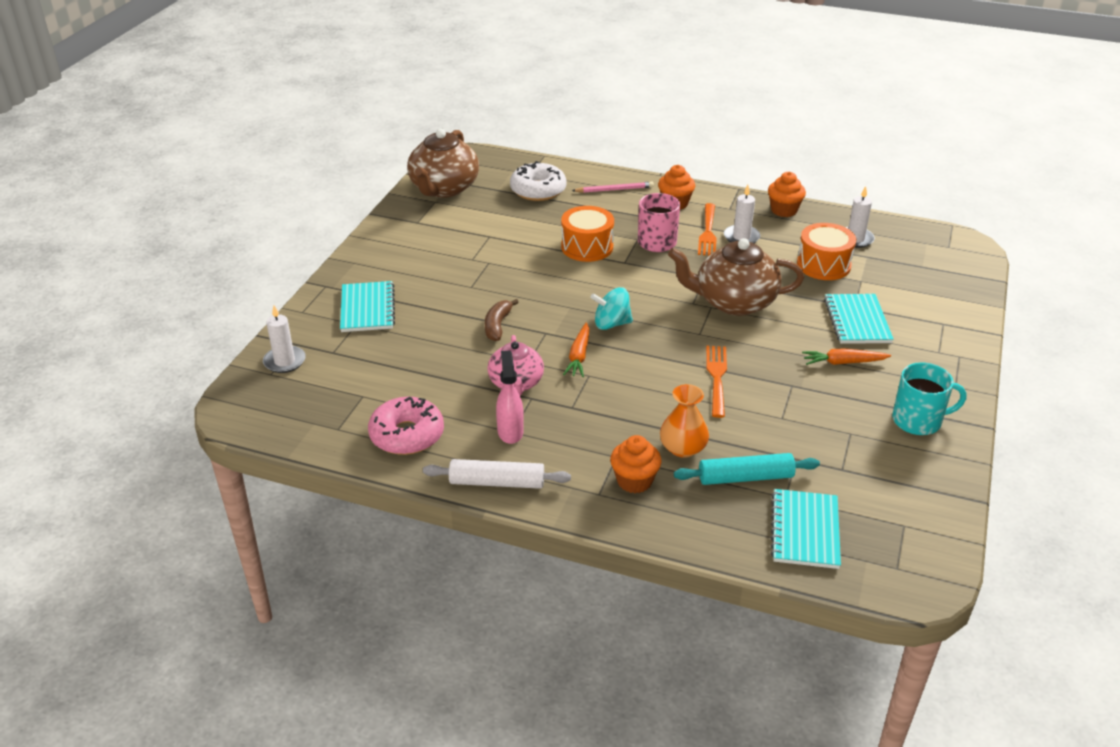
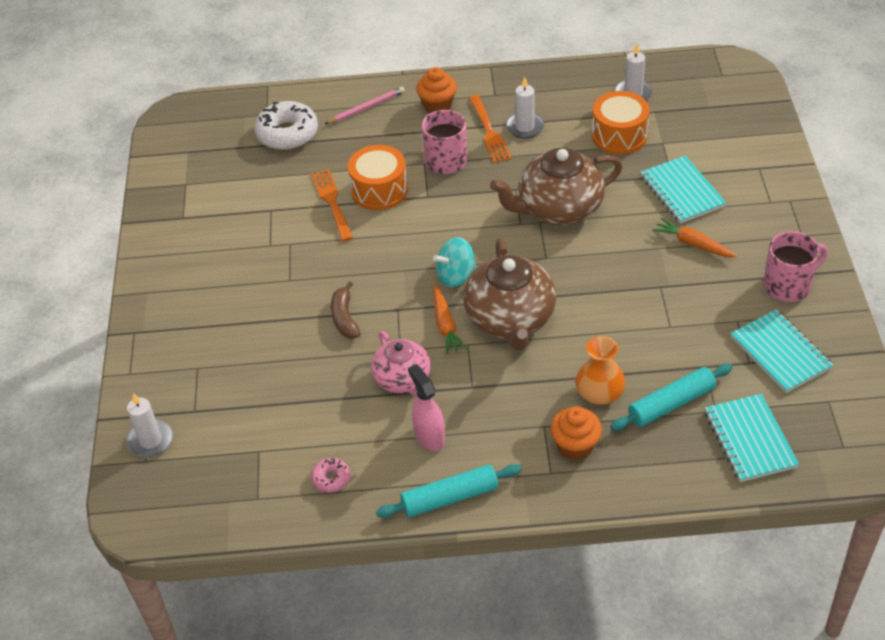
camera: 20 degrees left, 10 degrees up
(367, 309) = (197, 345): turquoise notebook -> turquoise notebook (780, 353)
(407, 435) = (331, 479): pink donut -> pink donut, size x0.50
(444, 188) = (184, 164): brown teapot -> brown teapot (510, 319)
(497, 482) = (450, 497): white rolling pin -> turquoise rolling pin
(717, 377) = (588, 303): orange fork -> orange fork (332, 202)
(784, 210) = (548, 80): orange cupcake -> none
(843, 362) = (693, 244): orange carrot -> orange carrot turned 60 degrees clockwise
(918, 421) = (788, 285): turquoise mug -> pink mug

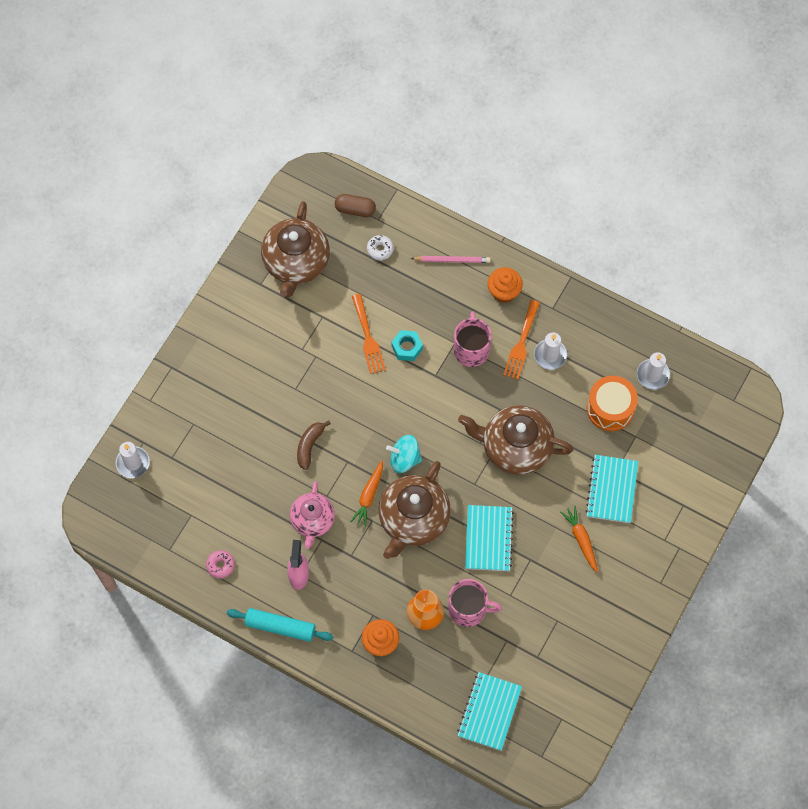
camera: 30 degrees right, 20 degrees up
(208, 183) = (296, 263): none -> brown teapot
(237, 118) = (355, 209): none -> brown capsule
(287, 134) = (380, 249): white donut -> white donut, size x0.50
(332, 202) = (368, 337): orange fork -> orange fork turned 150 degrees clockwise
(379, 190) = (407, 347): orange drum -> turquoise nut
(671, 404) = (463, 653): turquoise rolling pin -> none
(780, 353) = (563, 664): turquoise notebook -> turquoise notebook (488, 539)
(788, 285) = (614, 616): pink mug -> pink mug (468, 609)

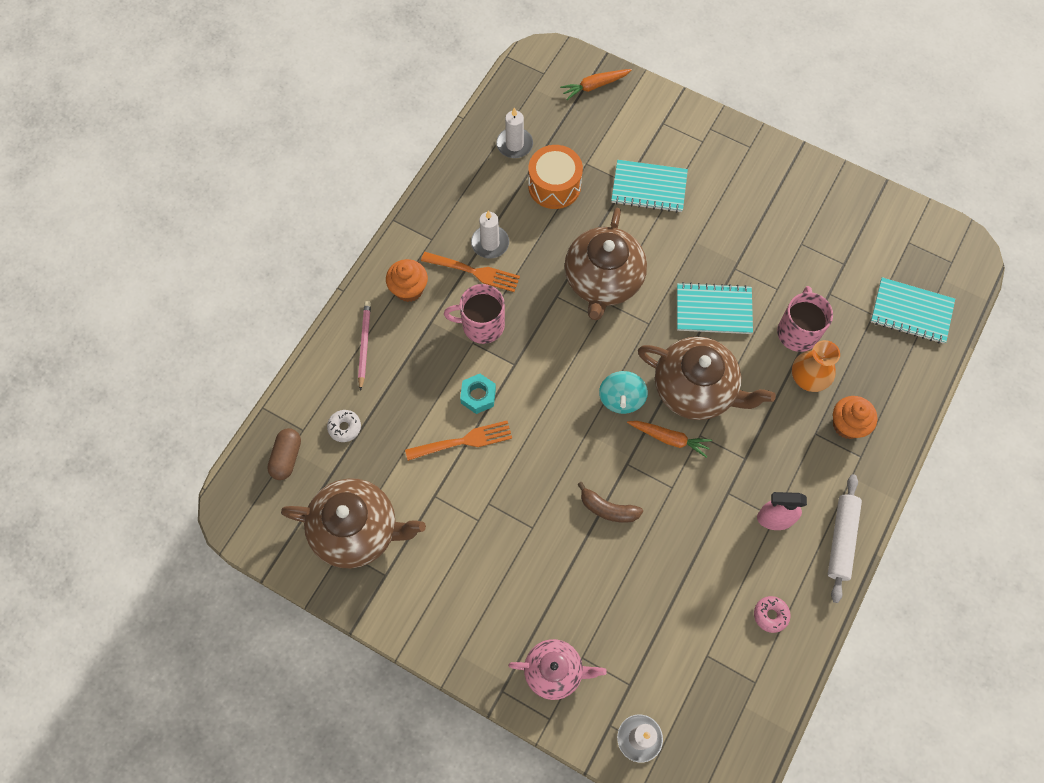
camera: 90 degrees left, 0 degrees up
(280, 627) = (841, 539): turquoise rolling pin -> white rolling pin
(312, 520) = (704, 503): pink teapot -> pink teapot (554, 671)
(581, 539) = (708, 218): orange carrot -> orange carrot (594, 86)

